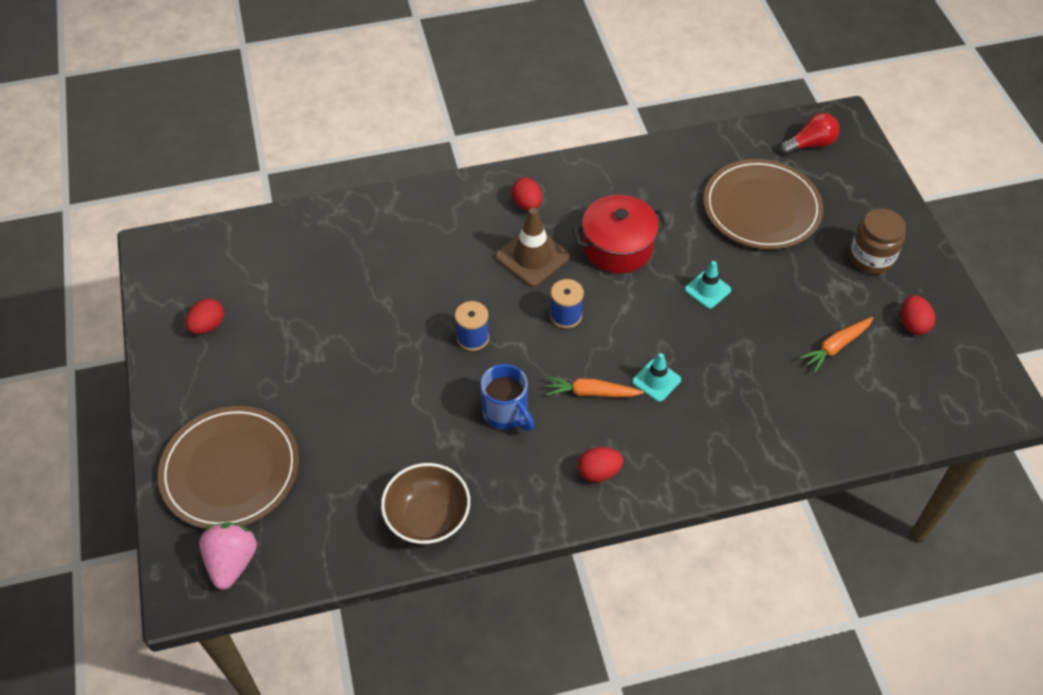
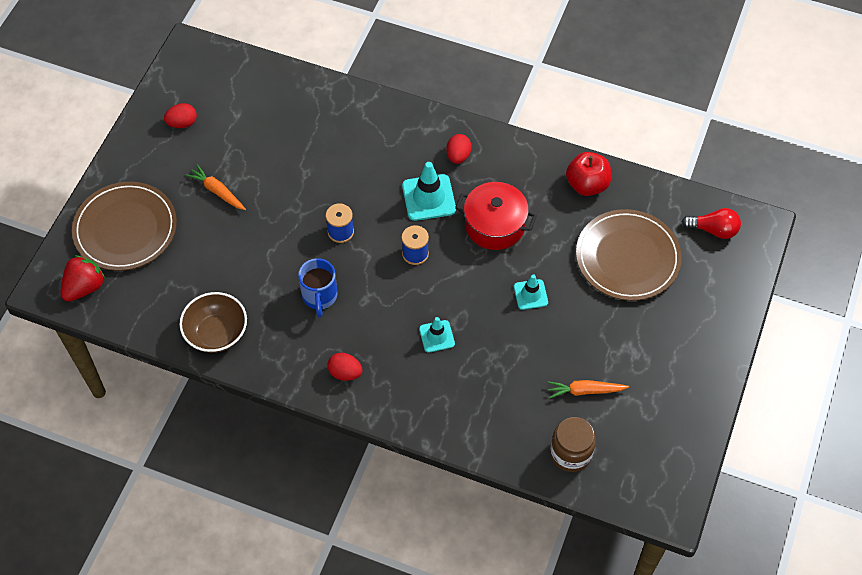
camera: 35 degrees right, 5 degrees up
(232, 562) = (85, 287): pink strawberry -> red strawberry
(532, 257) = (428, 197): brown traffic cone -> turquoise traffic cone
(591, 393) = (386, 317): orange carrot -> orange carrot (217, 191)
(668, 166) = (587, 185): none -> red apple
(871, 258) = (675, 344): brown jar -> brown jar (570, 453)
(912, 324) = (658, 410): red egg -> none

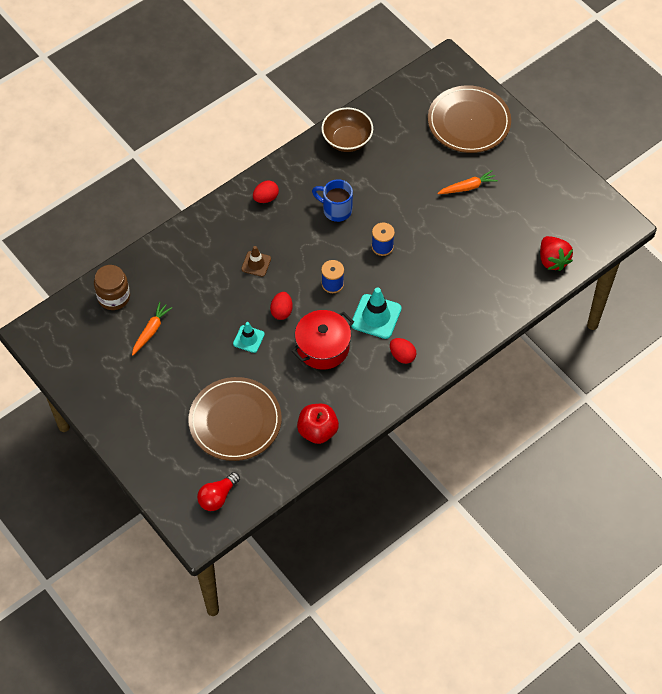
camera: 120 degrees right, 0 degrees up
(85, 287) = (433, 83): red strawberry -> red strawberry (552, 260)
(182, 123) = (546, 191): red egg -> red egg (281, 311)
(437, 336) = (256, 264): turquoise traffic cone -> brown traffic cone

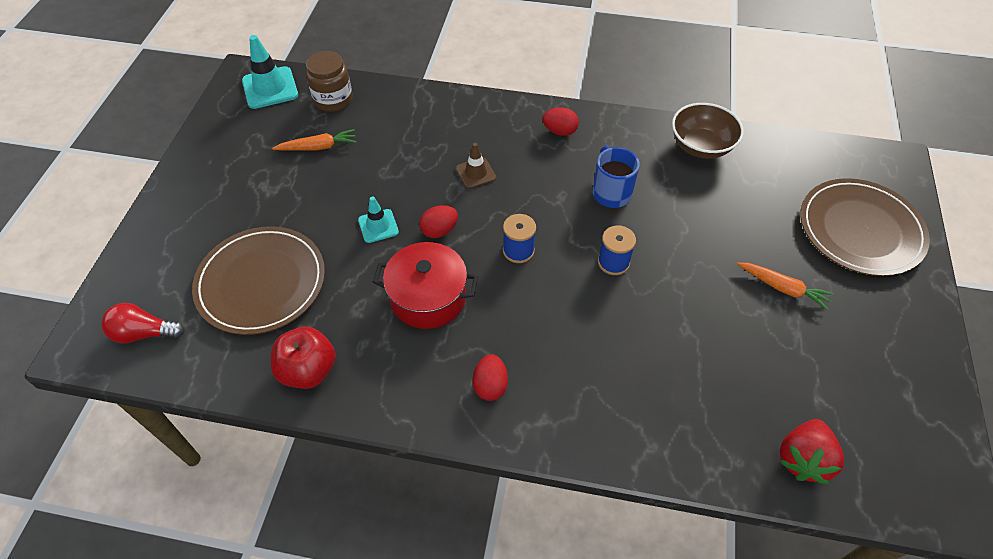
camera: 50 degrees right, 5 degrees down
(376, 316) = (517, 320): turquoise traffic cone -> turquoise traffic cone (270, 88)

